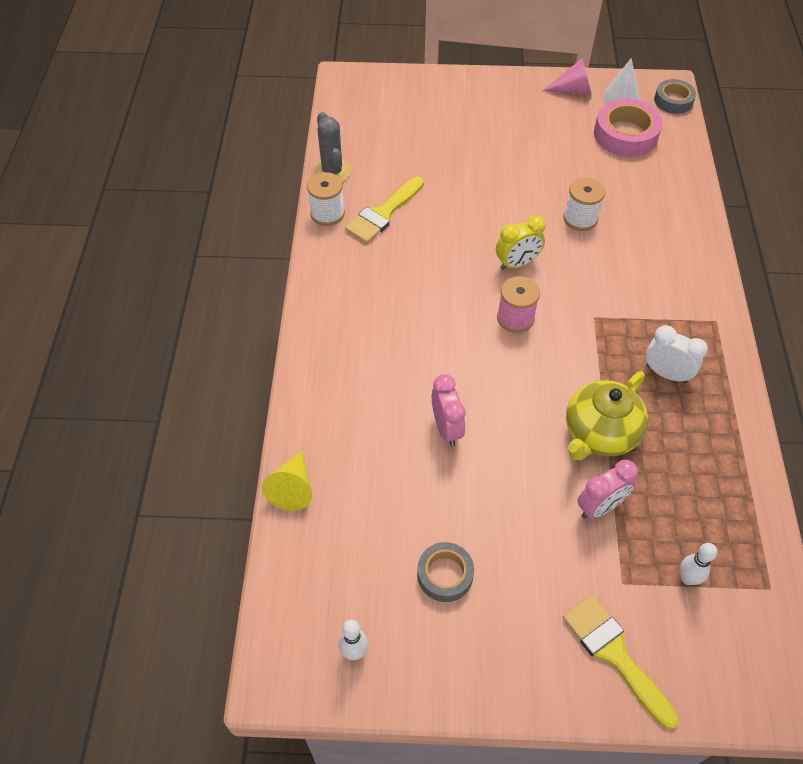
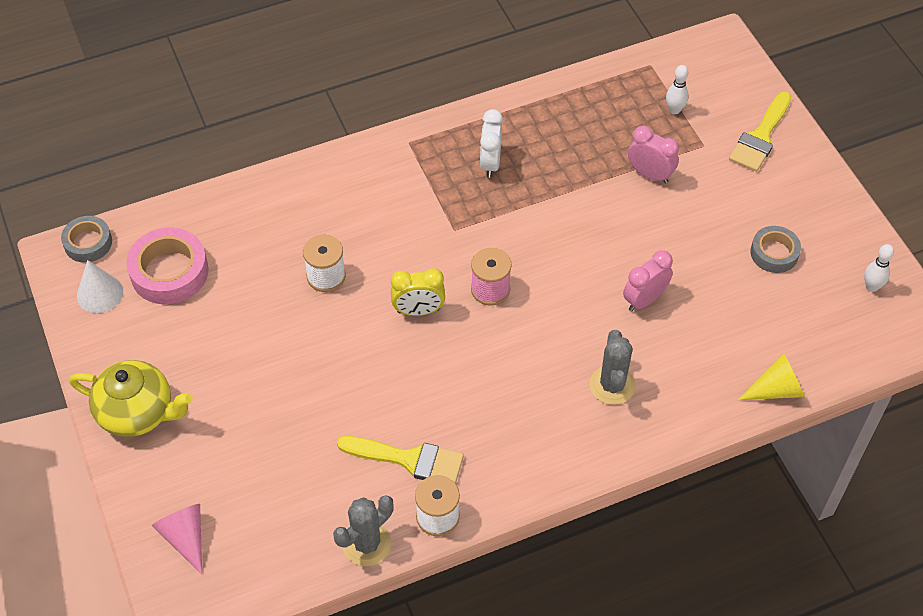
camera: 115 degrees left, 0 degrees up
(371, 363) = (612, 385): none -> grey cactus
(517, 263) = (418, 310): yellow clock -> yellow clock turned 135 degrees clockwise
(573, 90) = (105, 344): pink cone -> pink cone (185, 537)
(599, 434) = (581, 192): yellow teapot -> yellow teapot (138, 412)

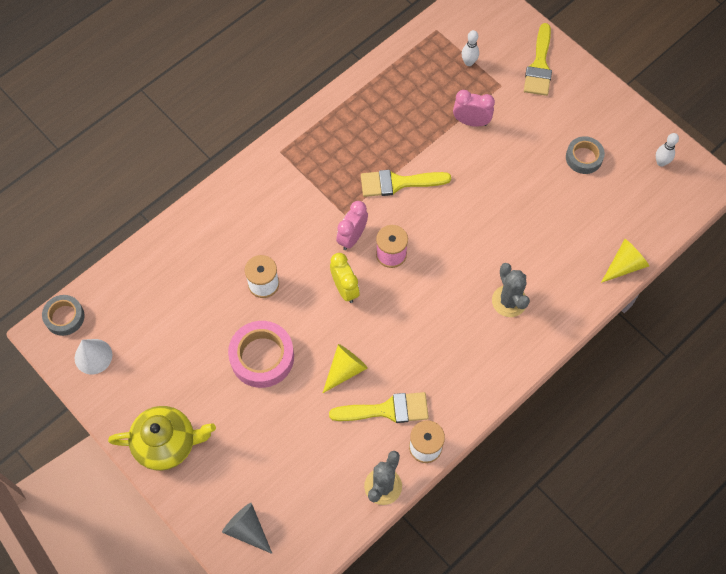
camera: 20 degrees left, 10 degrees up
(169, 272) = (140, 320): pink tape -> pink tape (262, 357)
(185, 537) = (247, 529): pink cone -> grey cone
(379, 399) = (345, 370): none -> yellow cone
(418, 310) = (345, 289): yellow clock -> yellow clock turned 90 degrees counterclockwise
(490, 163) = (349, 150): white clock -> none
(532, 215) = (398, 183): none -> yellow brush
(644, 300) = (506, 225): pink clock -> pink clock (352, 237)

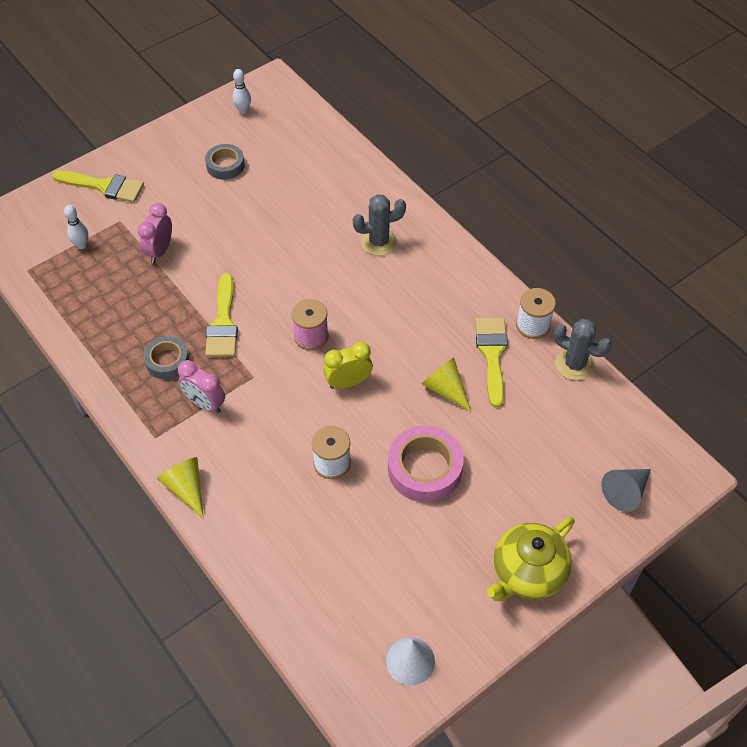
camera: 85 degrees left, 10 degrees down
(64, 317) = (351, 699): grey tape -> grey tape (167, 361)
(167, 443) = (527, 573): yellow teapot -> yellow teapot turned 135 degrees counterclockwise
(352, 237) = (285, 371): pink clock -> pink clock (205, 403)
(624, 265) = (350, 151): yellow cone -> yellow cone (186, 488)

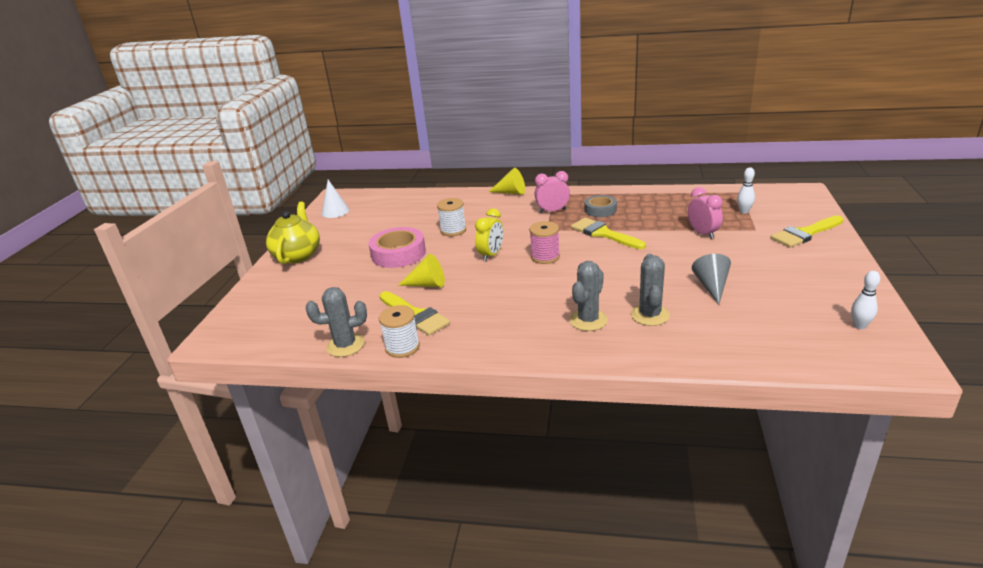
camera: 140 degrees right, 25 degrees down
(225, 165) = (777, 288): grey tape -> none
(335, 213) = (650, 315): none -> grey cactus
(625, 492) = (255, 309): grey cone -> grey cone (711, 286)

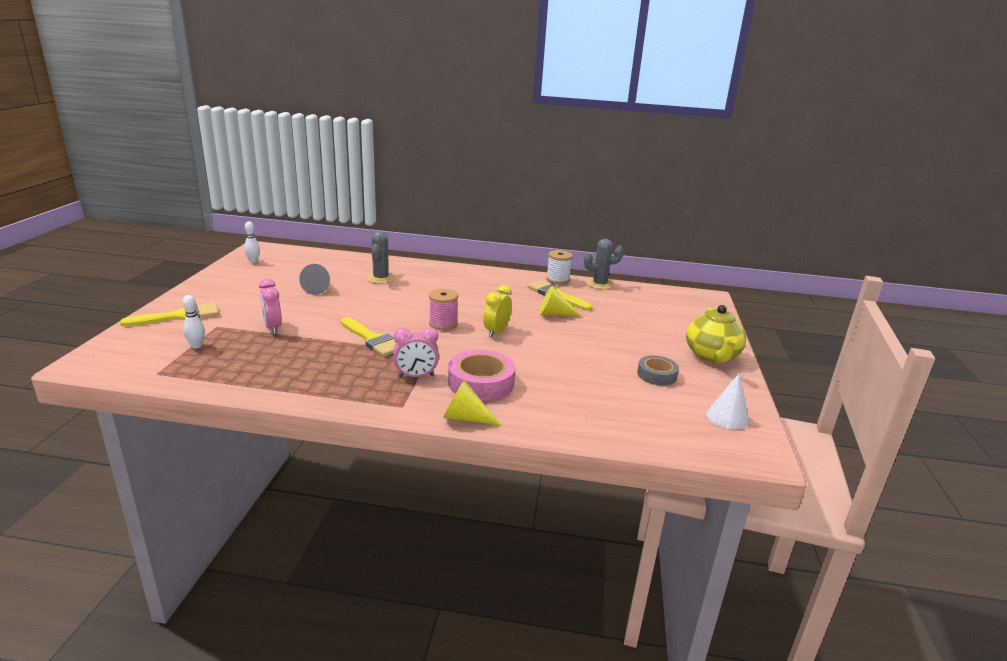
camera: 175 degrees right, 5 degrees down
(398, 254) = (596, 344): pink tape -> pink tape (481, 382)
(453, 230) = (542, 364): white spool -> none
(588, 320) = (426, 280): grey cactus -> none
(600, 210) = (355, 370): grey tape -> grey tape (657, 375)

